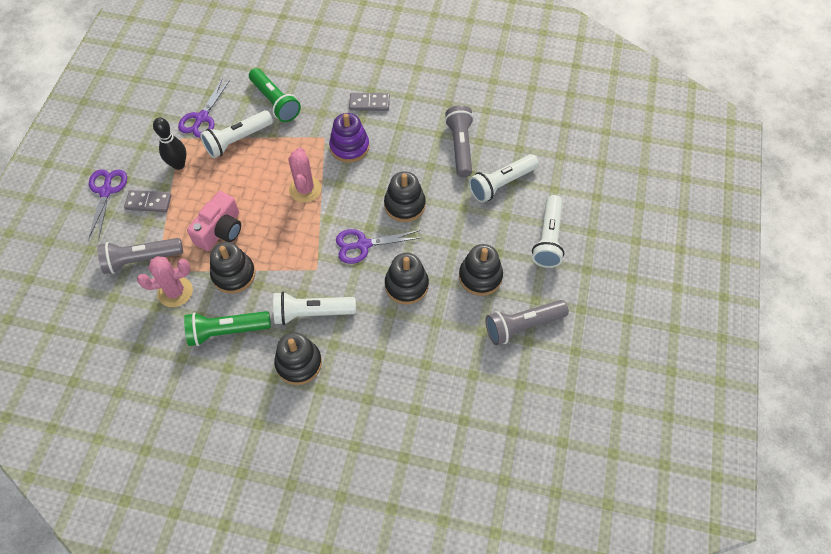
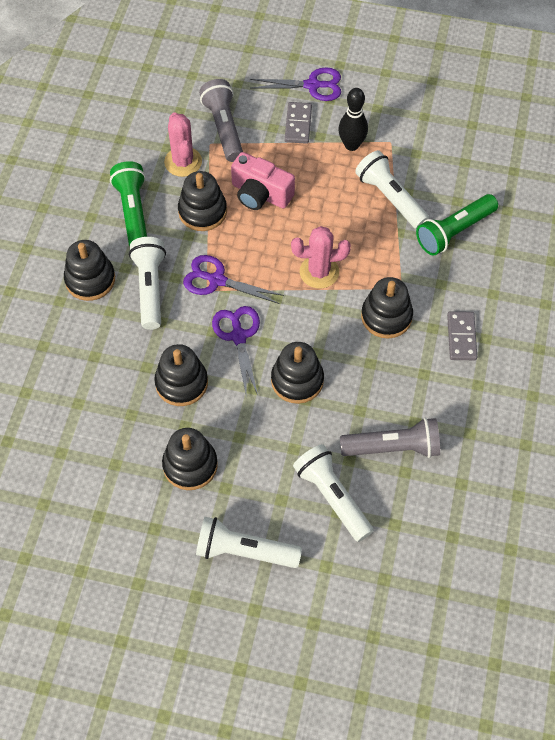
camera: 90 degrees right, 0 degrees up
(202, 118) = (423, 159): purple scissors -> purple scissors (217, 280)
(349, 147) = (386, 316): purple stacking toy -> black stacking toy
(523, 326) = (119, 511): grey flashlight -> none

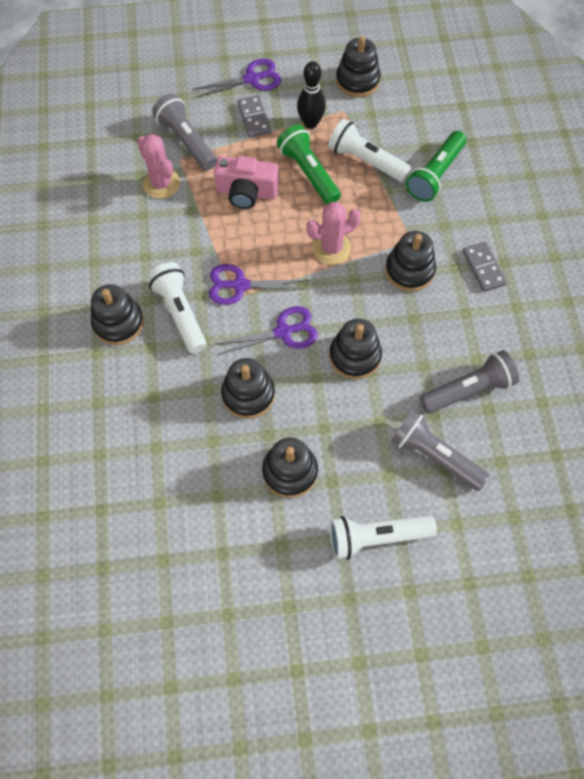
camera: 20 degrees left, 5 degrees up
(133, 212) = (133, 245): green flashlight -> green flashlight (309, 173)
(202, 211) = (199, 225): black stacking toy -> black stacking toy (357, 81)
(238, 336) = (283, 332): purple scissors -> purple scissors turned 105 degrees clockwise
(332, 497) = (434, 456): white flashlight -> grey flashlight

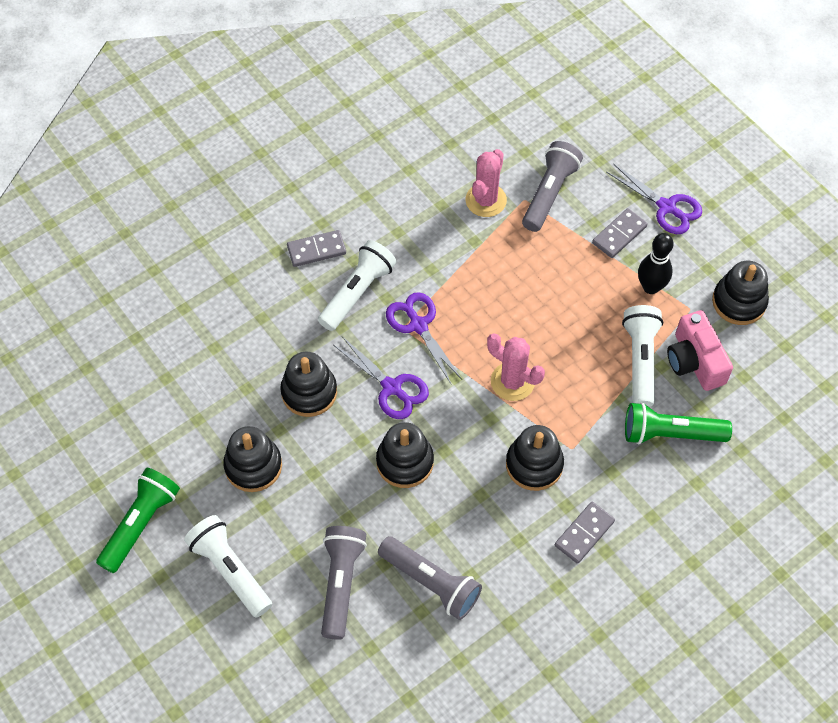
camera: 60 degrees right, 5 degrees down
(118, 323) = (316, 250): black stacking toy -> grey domino
(246, 192) = (526, 275): pink camera -> pink camera (694, 361)
(309, 173) = (587, 317): green flashlight -> green flashlight (140, 524)

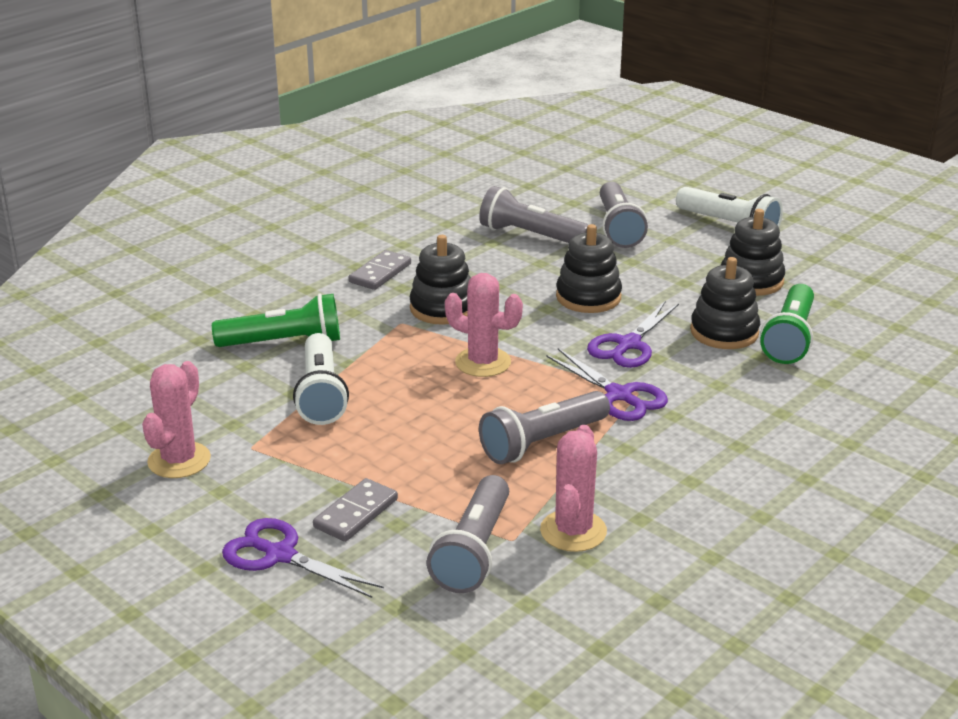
camera: 170 degrees right, 30 degrees down
(140, 524) = (837, 240): green flashlight -> green flashlight (790, 338)
(316, 250) = (796, 449): grey domino -> none
(357, 292) = (715, 415): white flashlight -> none
(391, 387) = (628, 344): purple scissors -> purple scissors turned 90 degrees counterclockwise
(486, 283) = (543, 442): none -> grey flashlight
(651, 287) = (307, 462): black bowling pin -> none
(694, 361) = (249, 400): pink camera -> none
(739, 302) = (179, 460): black stacking toy -> pink cactus

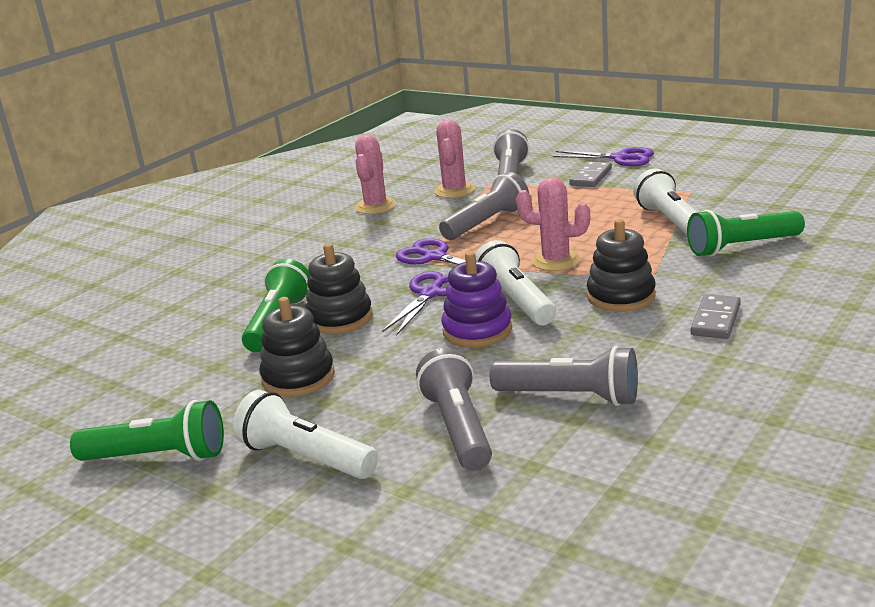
camera: 175 degrees right, 5 degrees down
(179, 460) = (730, 178): pink cactus -> pink cactus (375, 206)
(543, 320) = (516, 301): none -> white flashlight
(588, 297) = (477, 330): black stacking toy -> purple stacking toy
(845, 240) = (157, 456): none -> green flashlight

